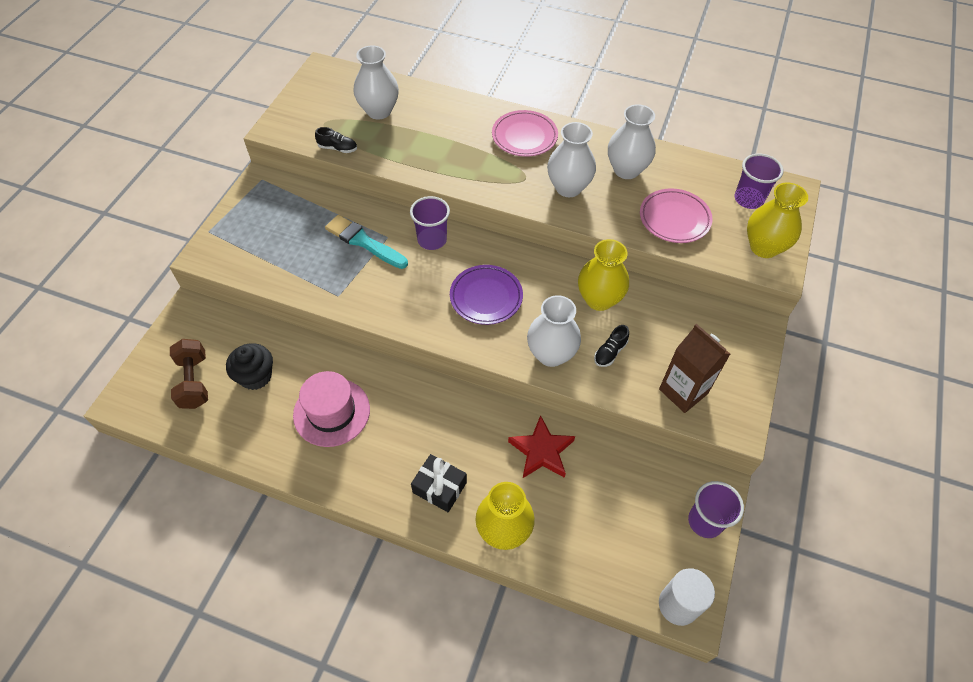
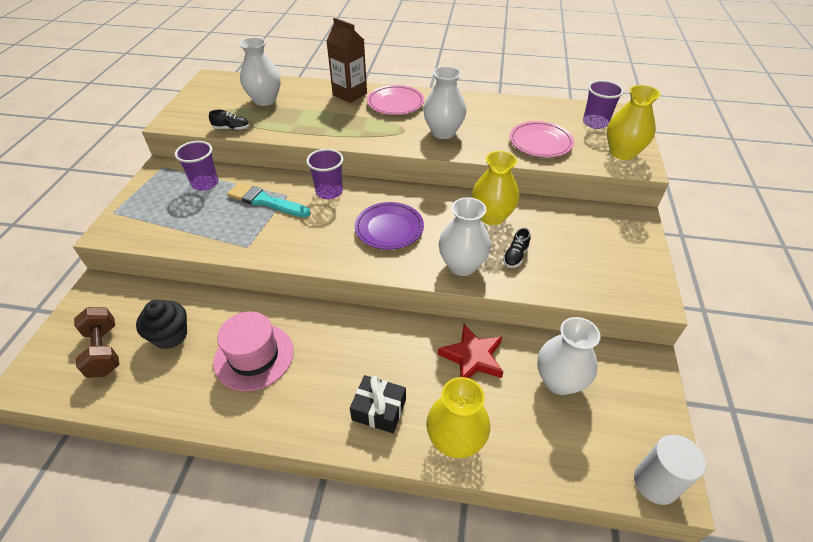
camera: 10 degrees left, 10 degrees down
(626, 170) = (488, 115): white vase -> white vase (559, 381)
(683, 391) = (592, 277): brown carton -> brown carton (350, 94)
(705, 521) = (649, 394): purple cup -> purple cup (205, 183)

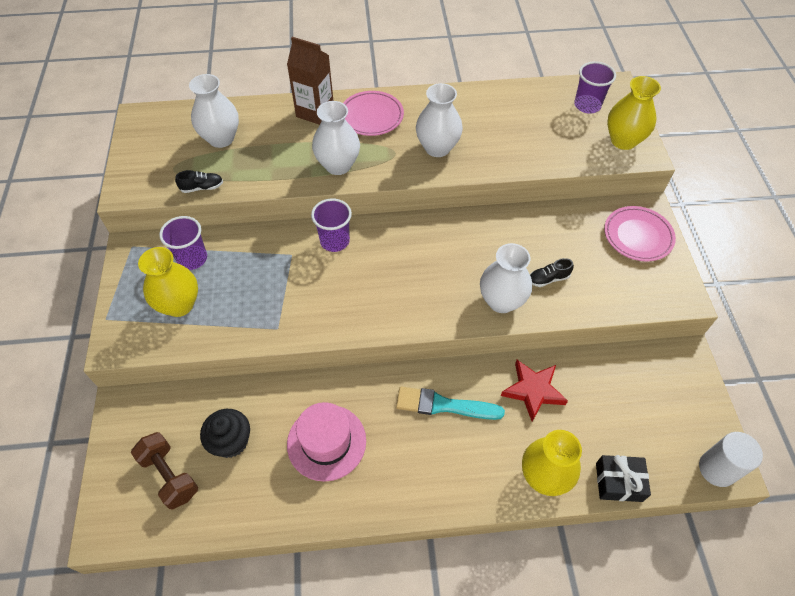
camera: 15 degrees left, 10 degrees up
(266, 201) = (271, 268): turquoise brush -> turquoise brush (443, 405)
(379, 409) = (467, 465): black gift -> black gift (618, 482)
(389, 229) = (415, 274): purple plate -> none
(492, 216) = (511, 237): yellow vase -> yellow vase (179, 305)
(515, 256) = (548, 279): black shoe -> black shoe turned 60 degrees clockwise
(540, 143) = (540, 143): pink plate -> pink plate (637, 236)
(559, 381) = (616, 395): white vase -> white vase (338, 165)

